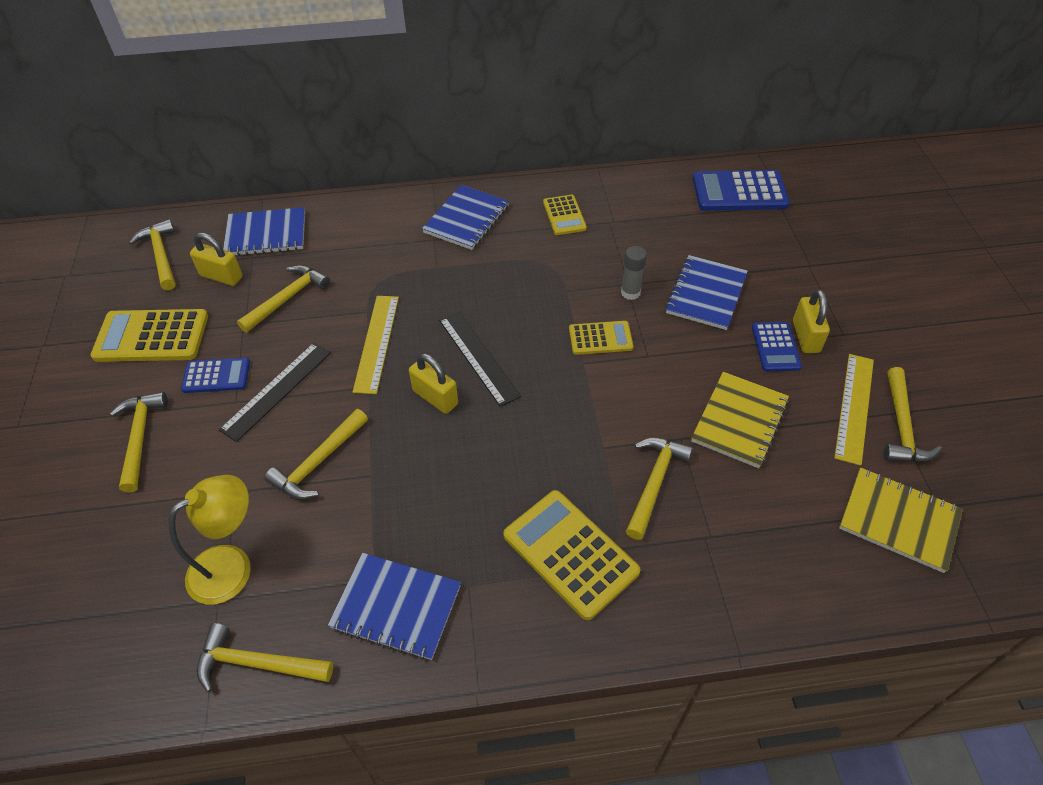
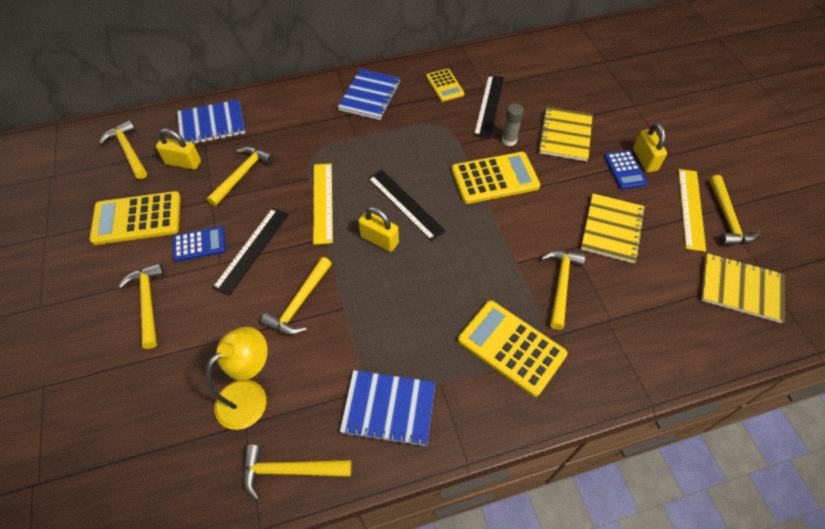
camera: 10 degrees left, 5 degrees up
(600, 338) = (495, 178): yellow calculator -> yellow calculator, size x1.70
(615, 246) = (489, 106): none -> black ruler
(706, 294) = (565, 135): blue notebook -> yellow notebook
(739, 192) = (571, 54): blue calculator -> none

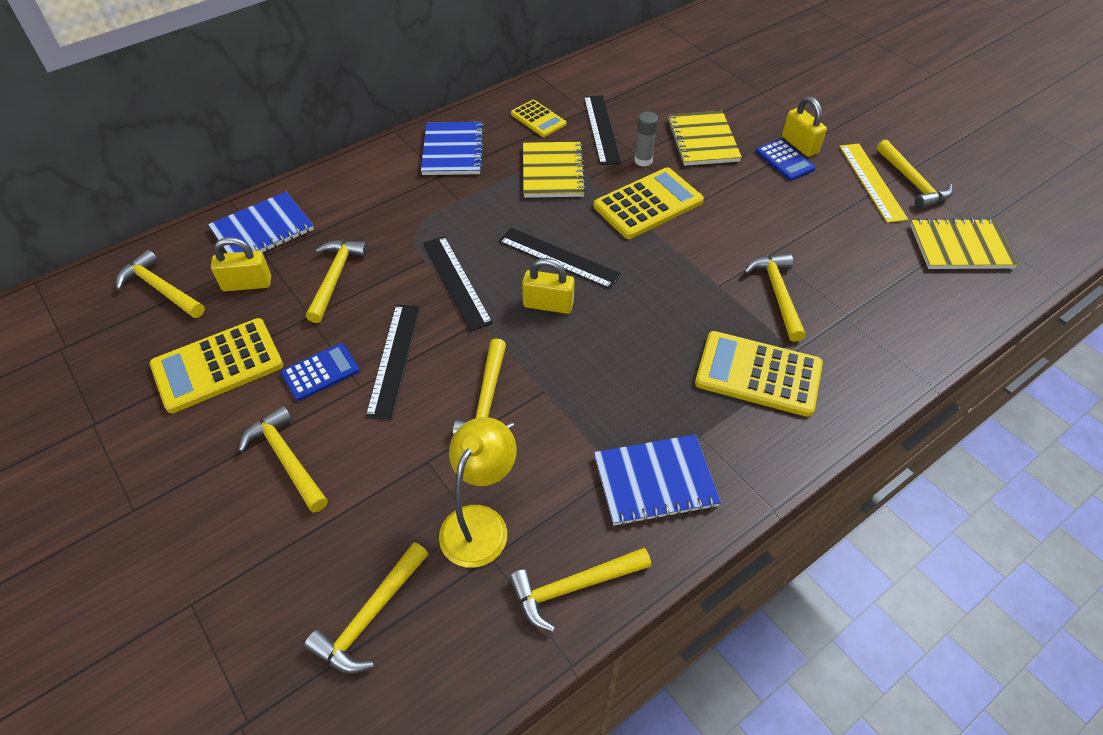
camera: 20 degrees left, 5 degrees down
(146, 439) = (370, 616): none -> yellow hammer
(322, 202) = (456, 282): yellow ruler -> black ruler
(611, 229) = (802, 223): yellow notebook -> yellow notebook (552, 172)

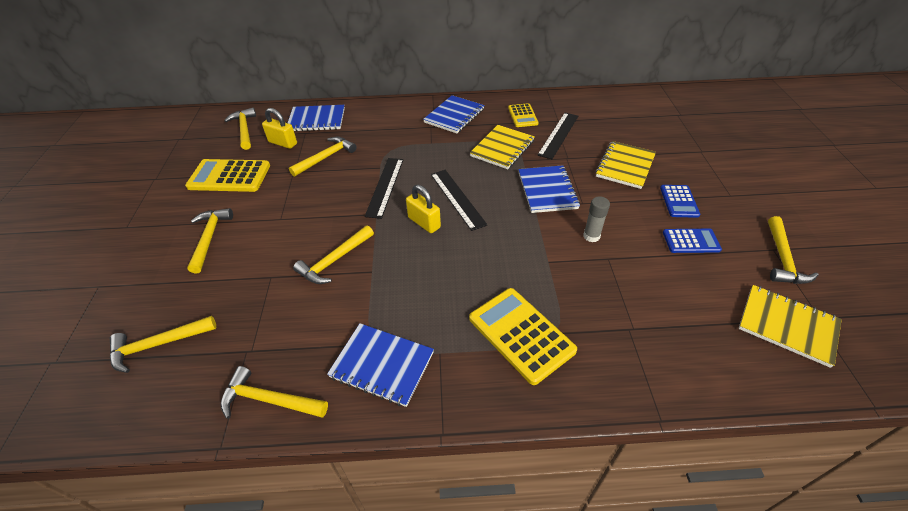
camera: 35 degrees right, 5 degrees down
(320, 372) = (269, 202): blue calculator -> blue calculator (691, 241)
(394, 359) = (311, 213): black ruler -> none
(480, 522) = (261, 328): yellow lamp -> none
(643, 160) = (569, 163): grey glue stick -> grey glue stick (591, 236)
(648, 204) = (547, 190): yellow calculator -> blue notebook
(777, 294) = (587, 288): yellow hammer -> none
(800, 145) = (701, 196): yellow padlock -> none
(872, 182) = (743, 244): yellow ruler -> none

